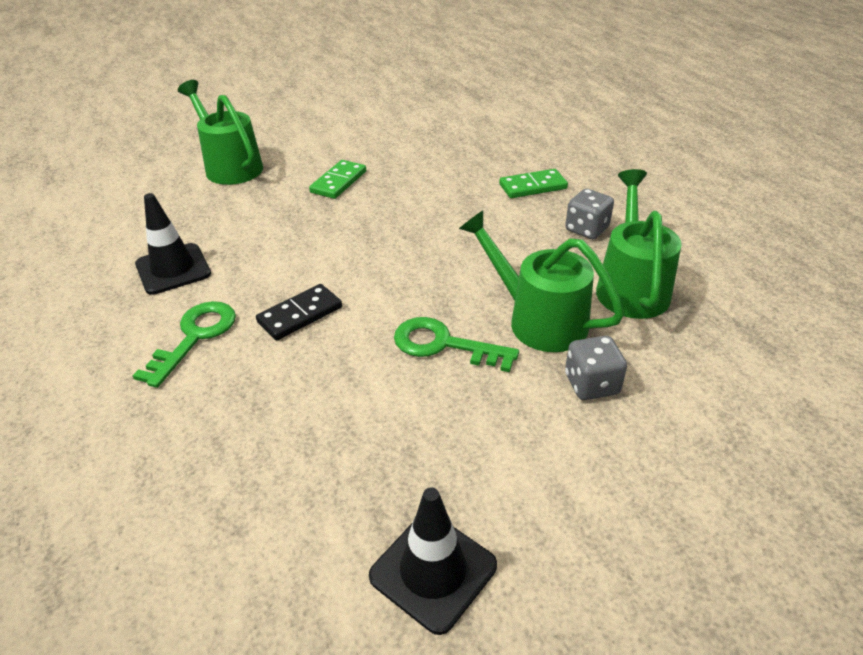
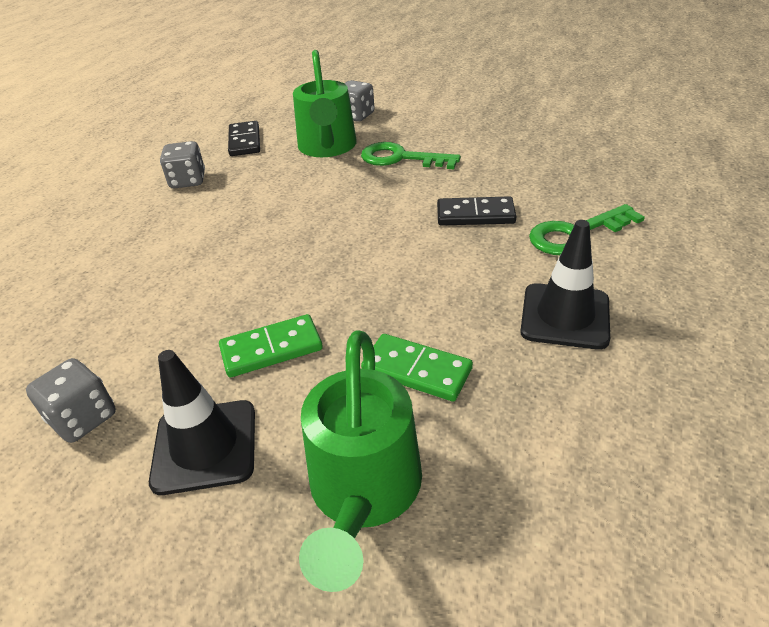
camera: 135 degrees left, 0 degrees up
(385, 133) = (83, 418): none -> grey dice
(433, 571) = (517, 96): black traffic cone -> black traffic cone (205, 446)
(444, 344) = (401, 158): green key -> green key turned 135 degrees clockwise
(533, 186) = (136, 233): green domino -> green domino (416, 370)
(630, 286) = (245, 141): green watering can -> black domino

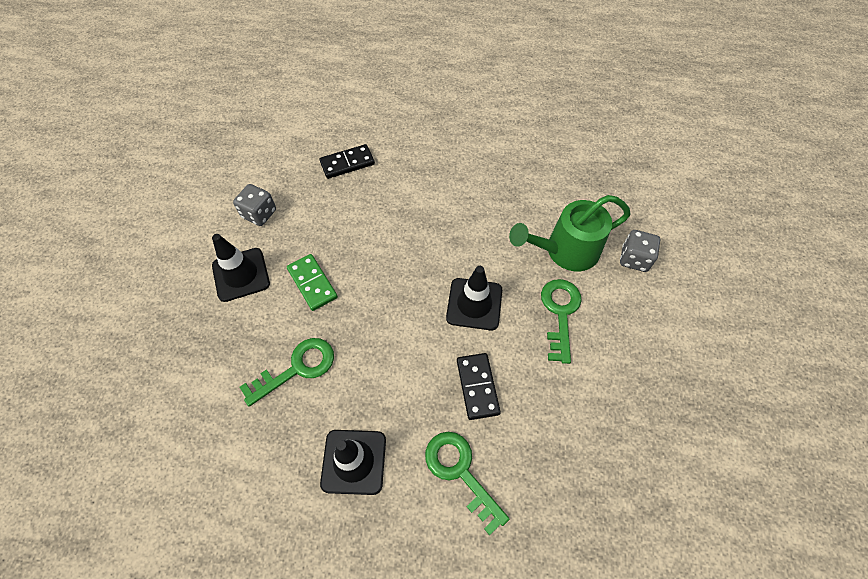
camera: 75 degrees right, 20 degrees up
(188, 181) = (491, 172): grey dice -> none
(245, 141) = (561, 187): black domino -> black domino (347, 163)
(363, 494) = (210, 356): green watering can -> none
(369, 208) = (474, 304): none -> black traffic cone
(416, 370) = (297, 368): green domino -> green key

